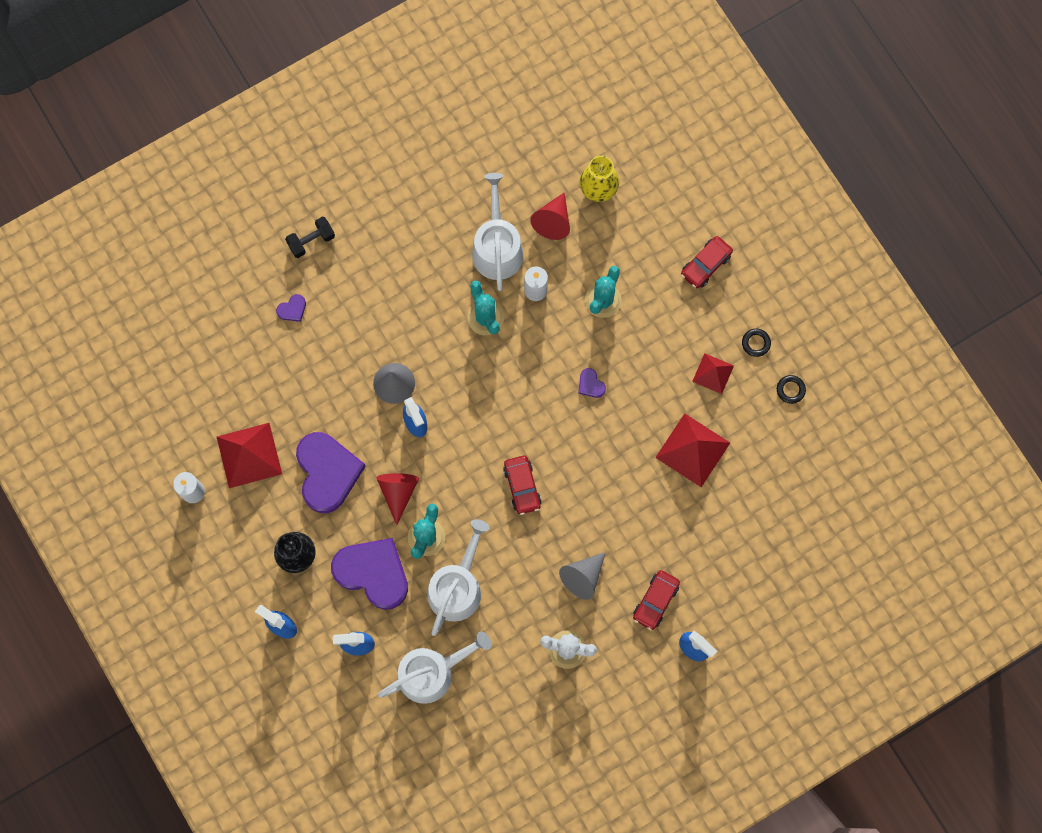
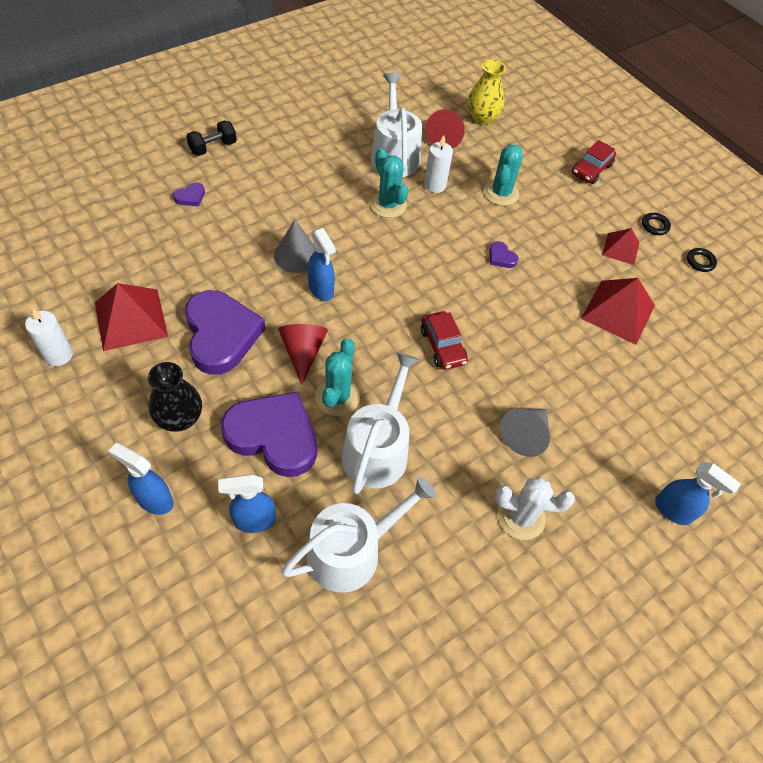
camera: 10 degrees left, 20 degrees down
(655, 601) = (615, 459): red car -> none

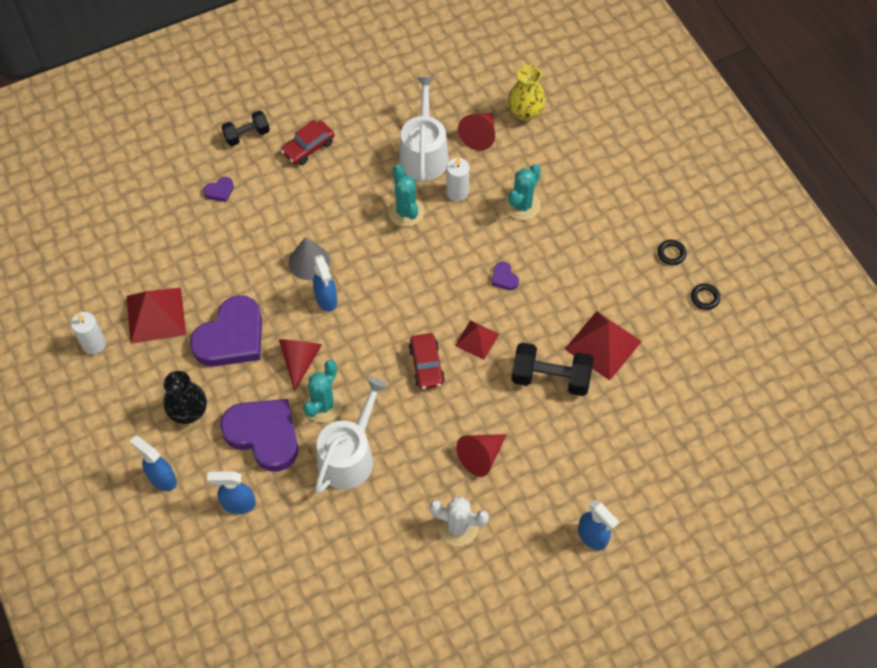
camera: 15 degrees right, 5 degrees up
(221, 335) = (231, 337): purple heart -> purple heart turned 45 degrees clockwise
(351, 551) = (312, 538): white watering can -> none
(525, 435) = (481, 456): grey cone -> red cone
(575, 347) = (550, 378): none -> black dumbbell
(591, 169) = (625, 183): red car -> red car (308, 147)
(620, 248) = (627, 277): red pyramid -> red pyramid (477, 339)

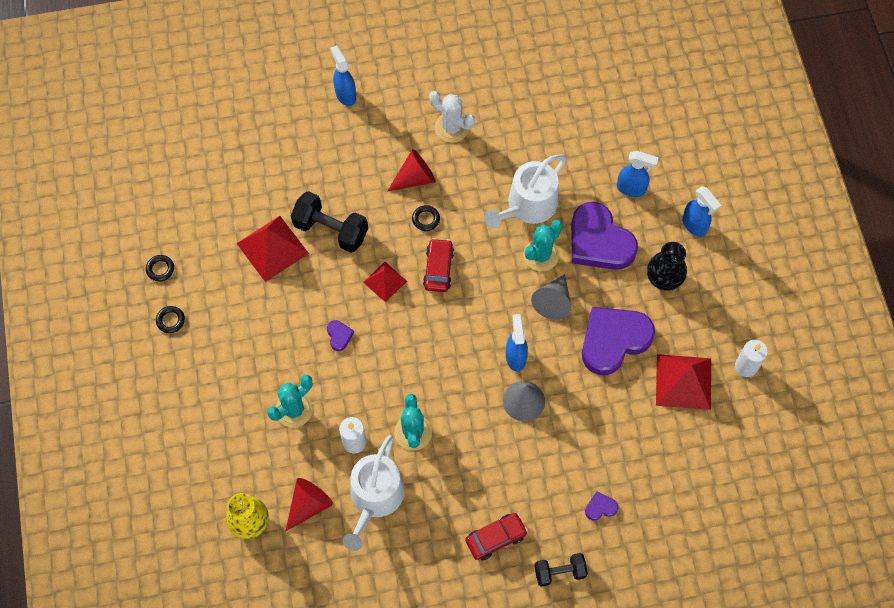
camera: 165 degrees left, 5 degrees up
(300, 360) = (553, 301): red cone -> grey cone
(455, 414) = (426, 219): none -> black ring

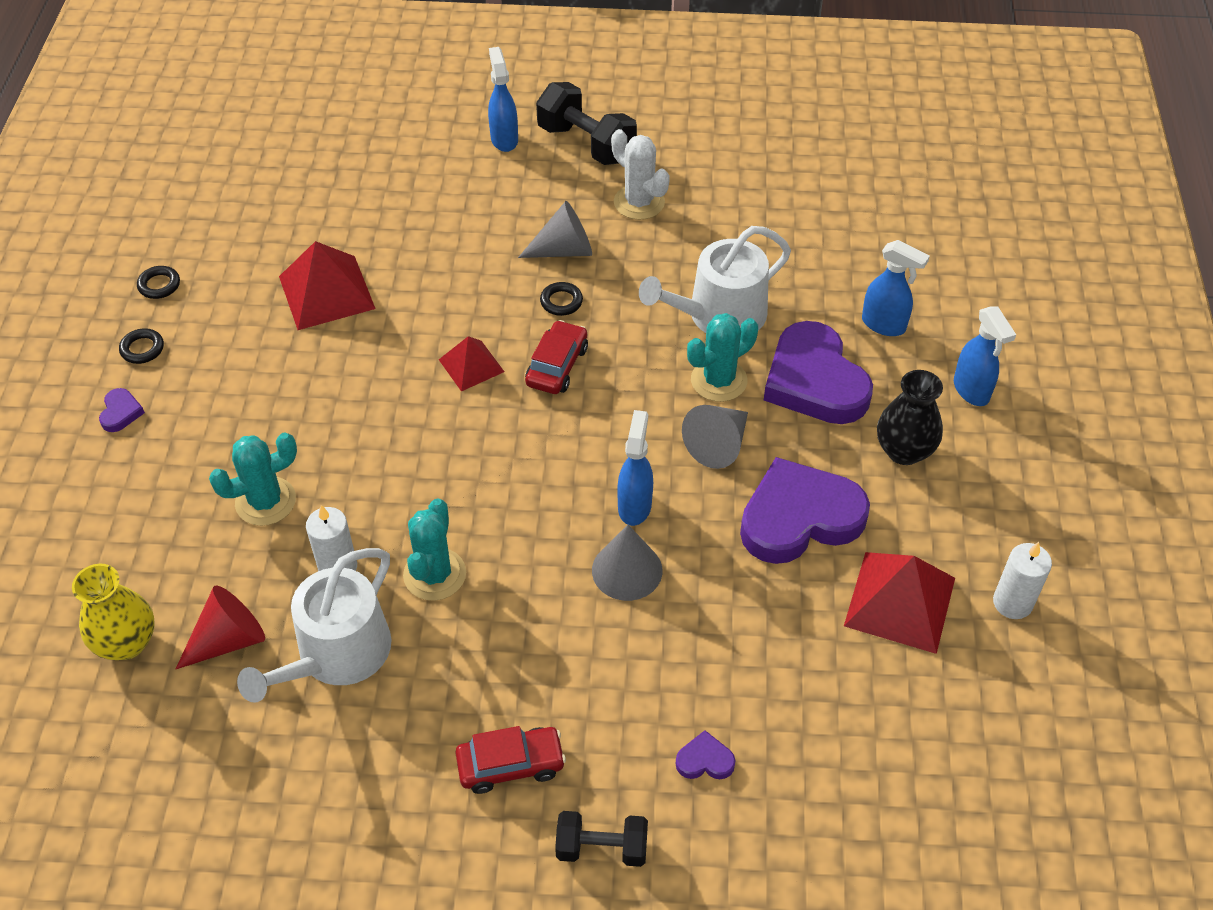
camera: 15 degrees right, 15 degrees down
(331, 230) = (419, 287): black dumbbell -> black dumbbell (586, 144)
(339, 336) = (375, 420): purple heart -> purple heart (121, 412)
(415, 178) = (564, 250): red cone -> grey cone

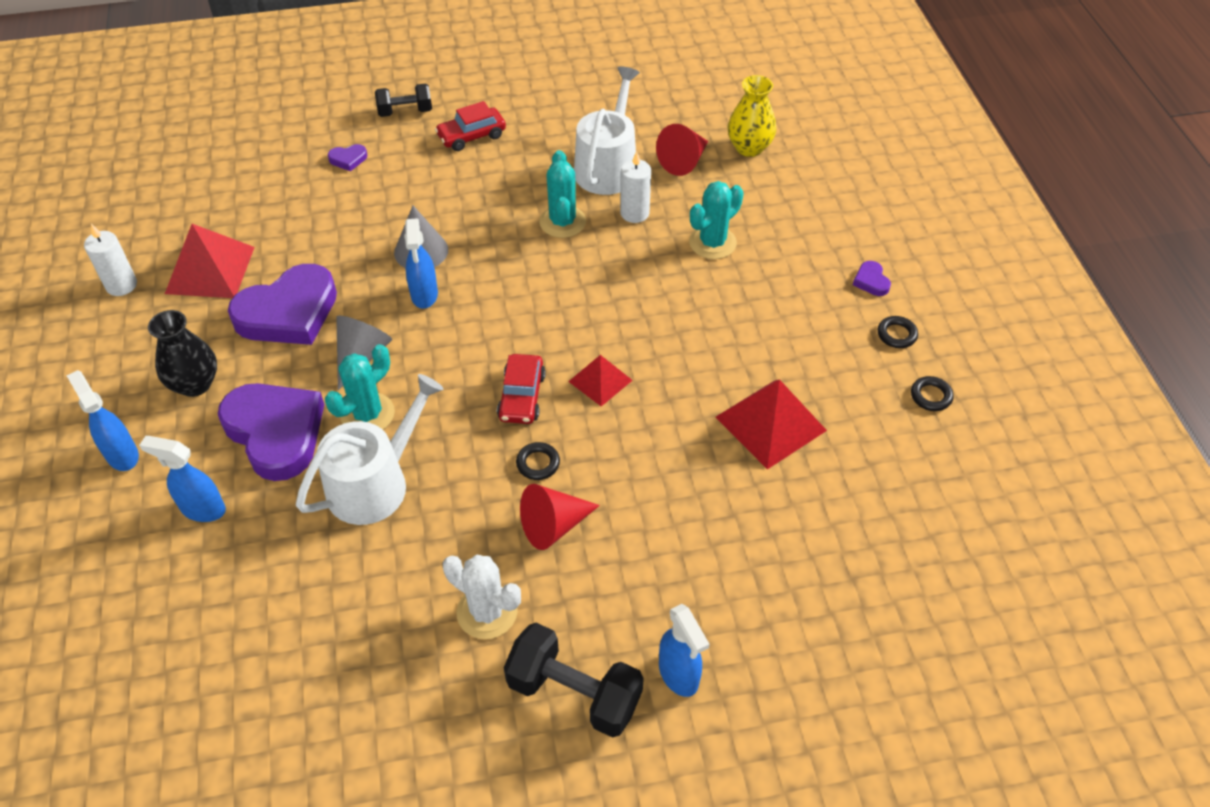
camera: 165 degrees right, 0 degrees up
(564, 250) = (554, 525): grey cone -> red cone

